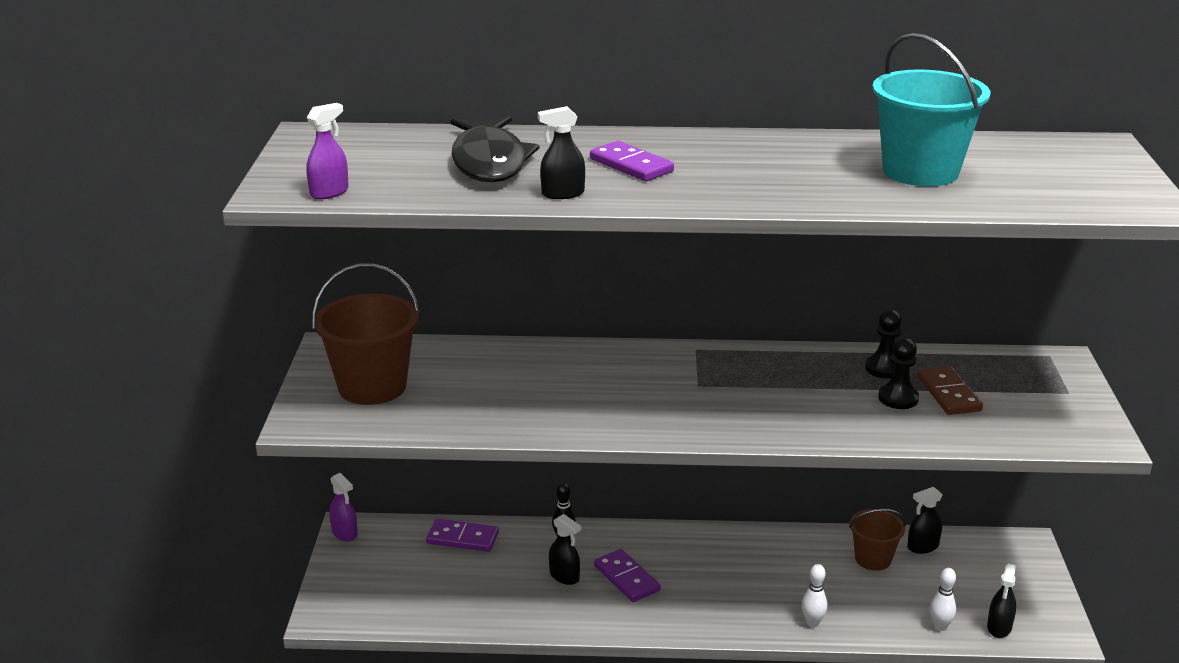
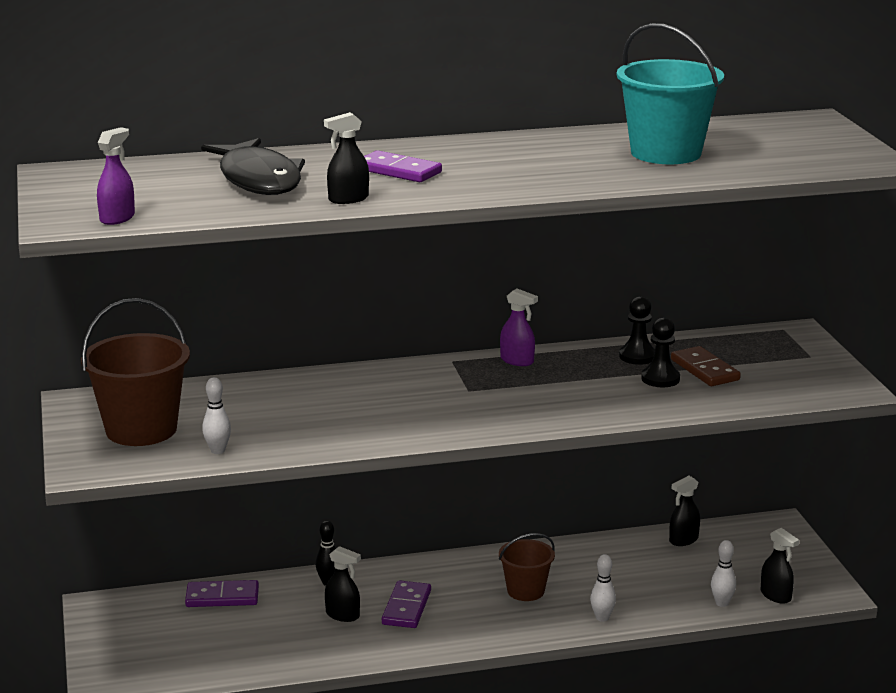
camera: 15 degrees left, 5 degrees down
(345, 533) = (93, 610): purple spray bottle -> purple spray bottle (517, 361)
(430, 420) = (218, 451): none -> white bowling pin
(626, 578) = (406, 607): purple domino -> purple domino turned 60 degrees clockwise
(873, 559) = (640, 556): brown bucket -> brown bucket (525, 591)
(999, 627) = (776, 596): black spray bottle -> black spray bottle turned 45 degrees counterclockwise

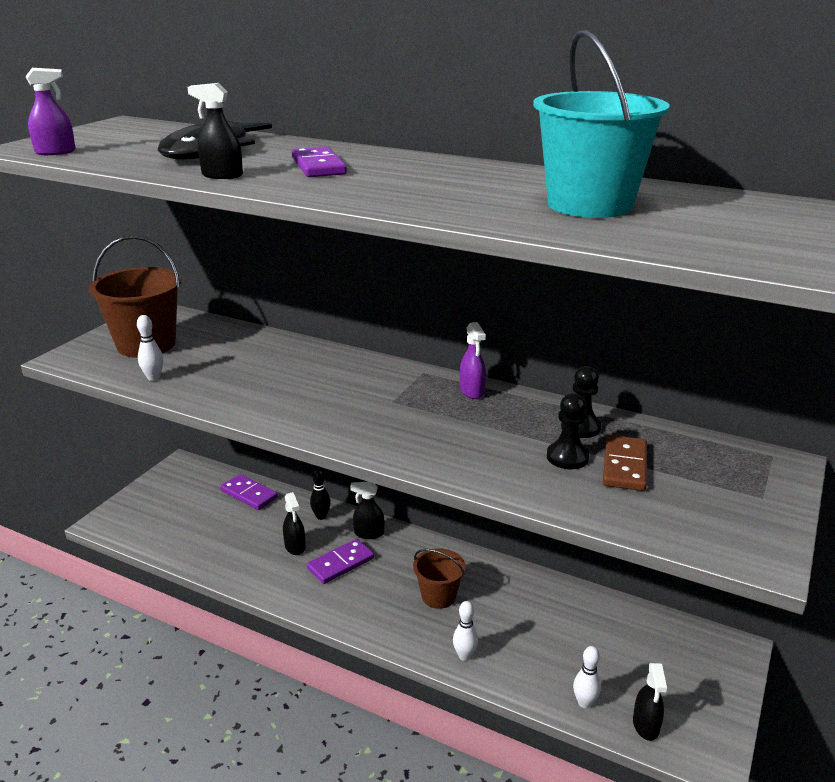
camera: 40 degrees right, 5 degrees up
(683, 540) = (624, 618): black spray bottle -> black spray bottle (369, 533)

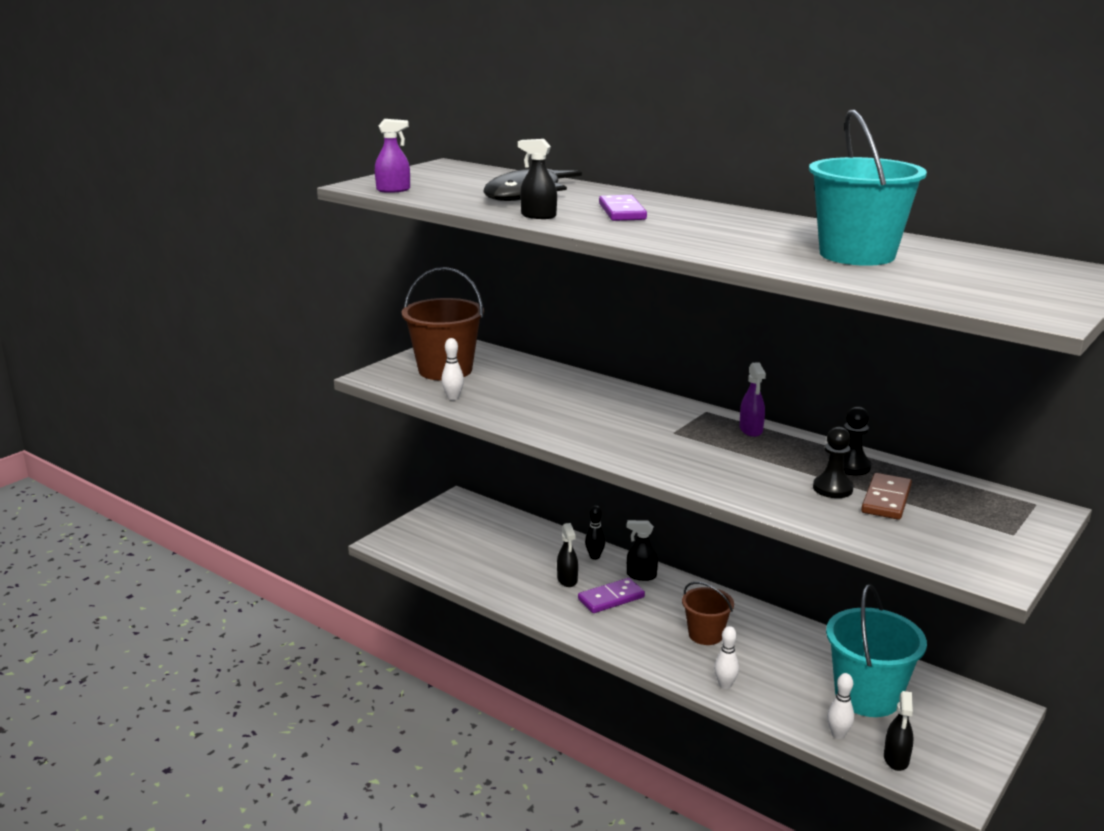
camera: 10 degrees right, 5 degrees down
(249, 494) = (524, 531): purple domino -> none
(605, 650) = (867, 696): none -> turquoise bucket

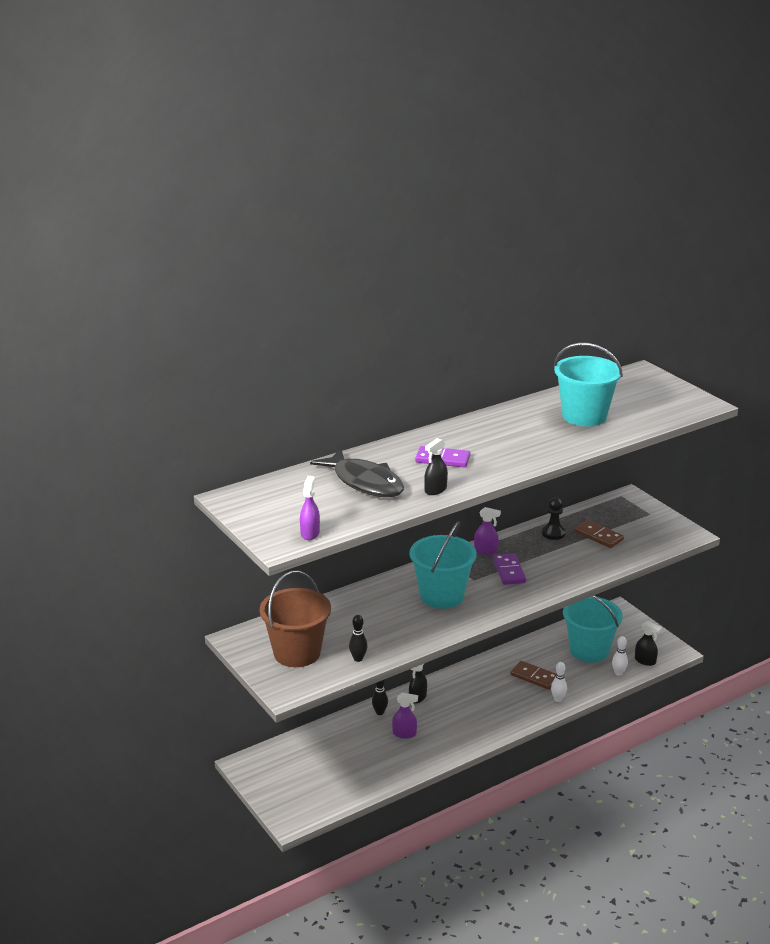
camera: 70 degrees left, 5 degrees up
(453, 398) = (358, 659): white bowling pin -> black bowling pin
(567, 580) = (404, 734): black spray bottle -> purple spray bottle
(611, 598) = (439, 719): purple domino -> purple domino (509, 571)
(618, 420) = (442, 596): none -> turquoise bucket
(705, 635) = (502, 690): brown bucket -> none
(758, 656) = (534, 677): none -> brown domino
(832, 489) = (578, 548): black pawn -> none

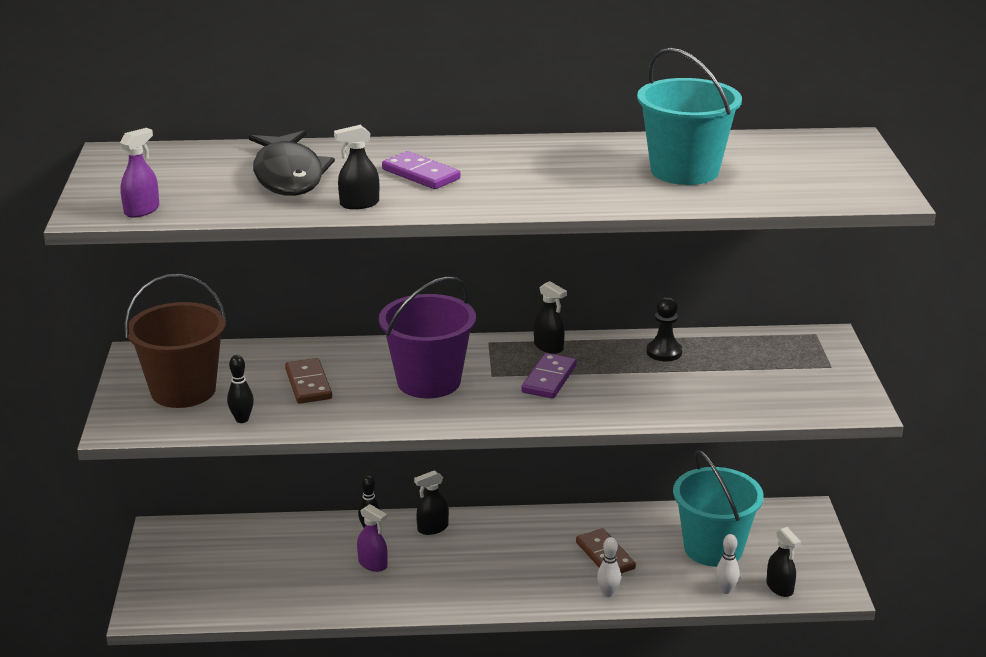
camera: 30 degrees right, 0 degrees up
(442, 596) = (429, 381): turquoise bucket -> purple bucket
(486, 551) = (548, 347): purple spray bottle -> black spray bottle
(598, 536) = (723, 373): brown domino -> brown domino (308, 384)

